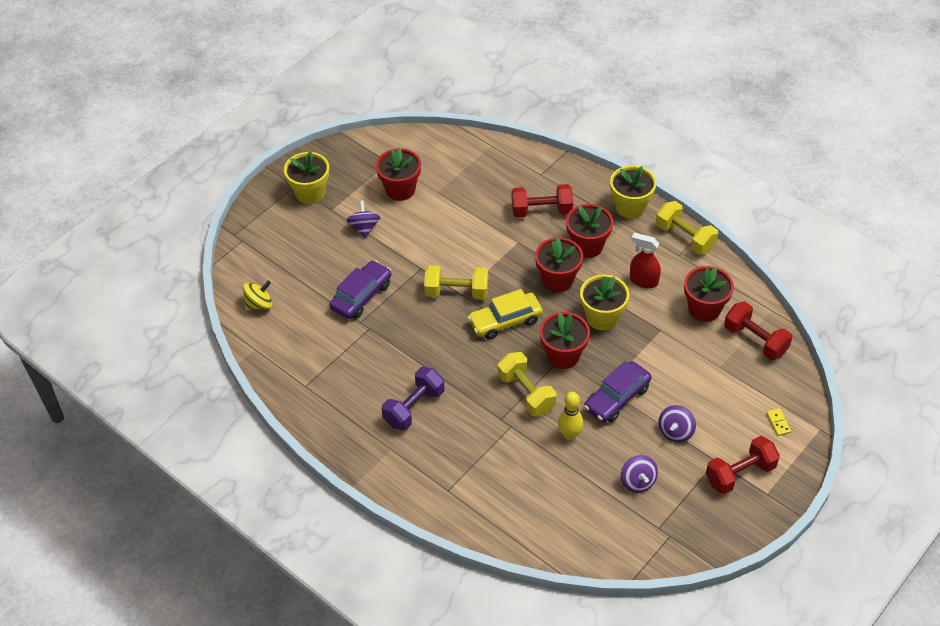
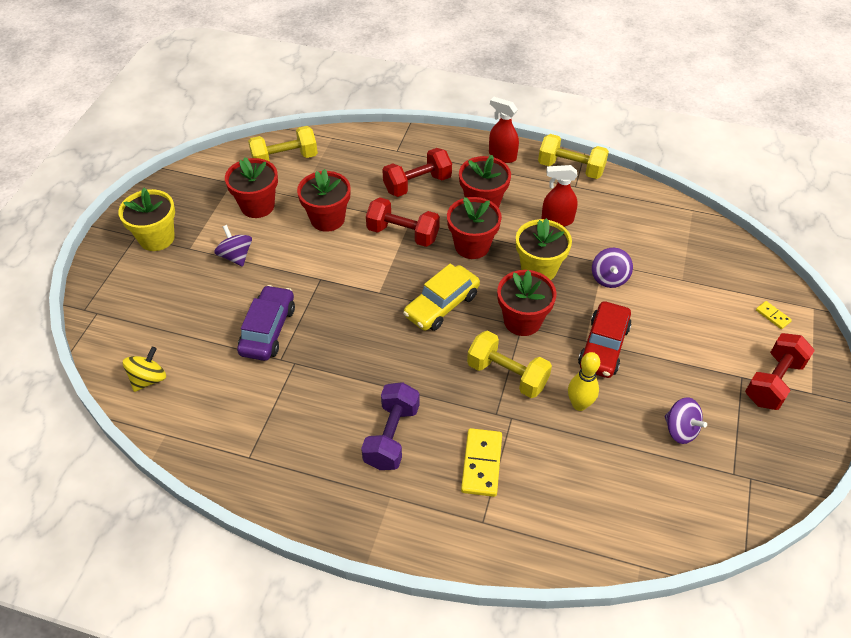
camera: 25 degrees left, 0 degrees up
(456, 292) = (373, 291): yellow dumbbell -> yellow dumbbell (285, 159)
(469, 450) = (481, 464): none -> yellow domino
(616, 398) = (603, 346): purple car -> red car
(630, 207) = (502, 156): yellow flower pot -> red spray bottle
(675, 432) = (683, 361): purple spinning top -> purple spinning top (609, 278)
(704, 309) = (631, 229): red flower pot -> red flower pot (327, 219)
(755, 340) = (697, 243): red dumbbell -> red dumbbell (403, 234)

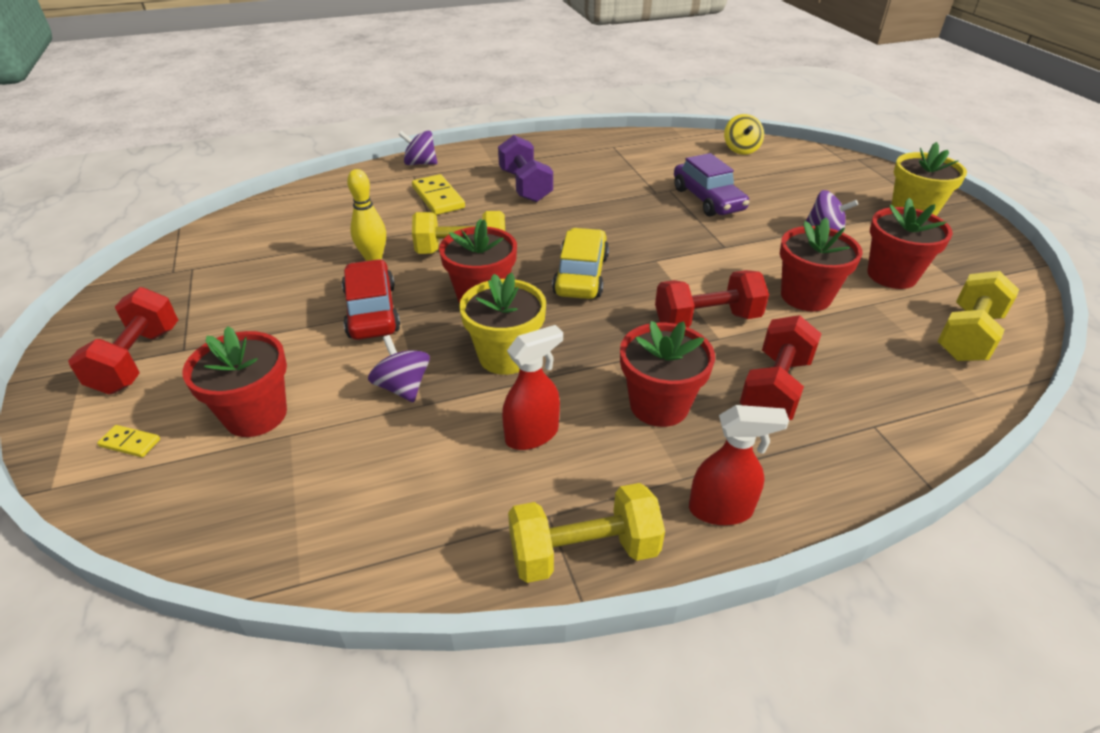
camera: 145 degrees right, 10 degrees down
(472, 246) = (613, 344): red flower pot -> red flower pot (256, 415)
(680, 430) = (256, 278): purple spinning top -> purple spinning top (420, 163)

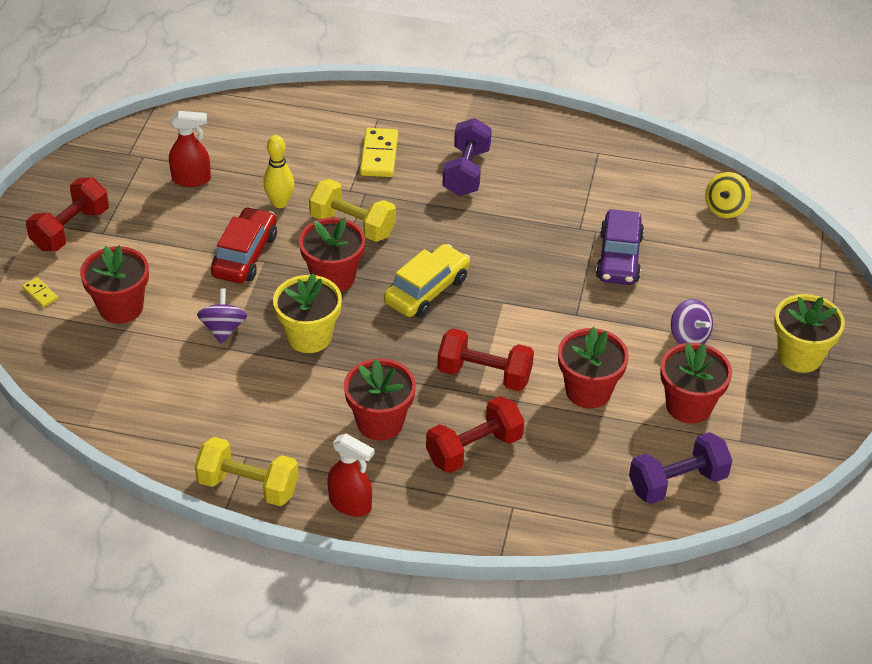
camera: 30 degrees right, 5 degrees up
(420, 163) = (395, 104): purple spinning top -> none
(532, 435) = (279, 402): red spray bottle -> red spray bottle (192, 179)
(968, 336) = (677, 483): yellow dumbbell -> purple dumbbell

